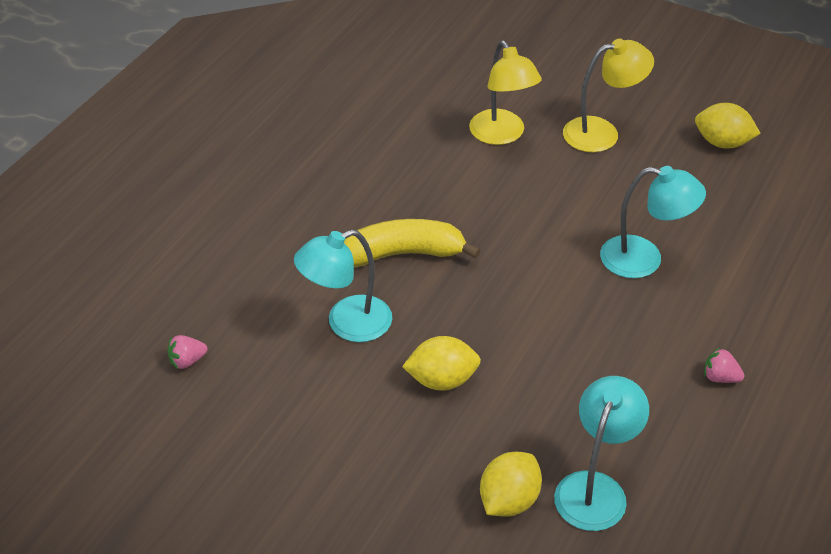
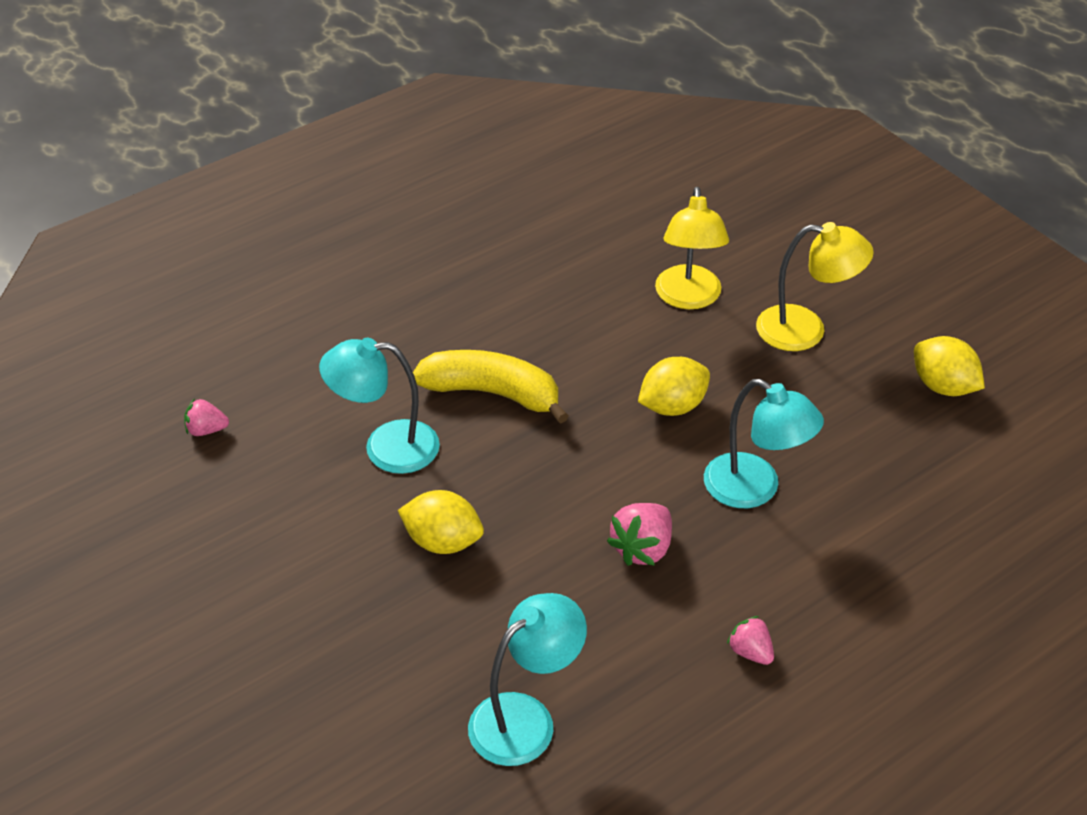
camera: 25 degrees right, 0 degrees up
(509, 500) = (426, 694): yellow lemon -> yellow lemon (672, 406)
(594, 331) = (642, 548): none -> pink strawberry

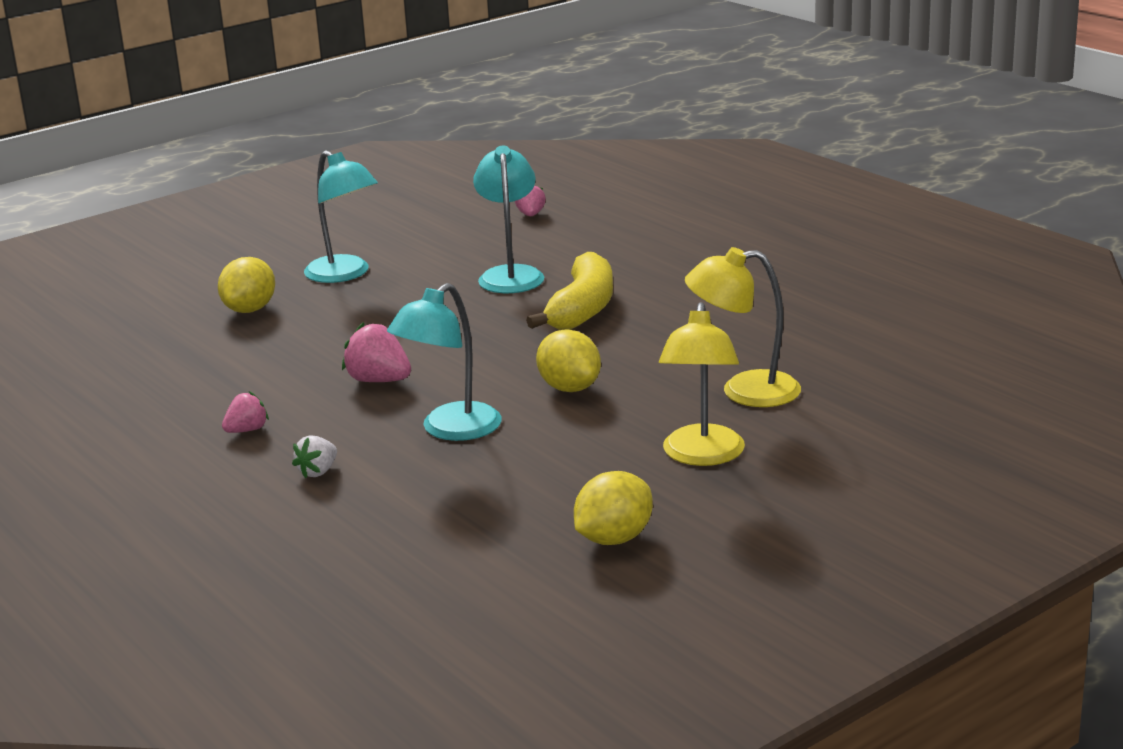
camera: 90 degrees right, 20 degrees down
(442, 541) = (398, 303): yellow lemon -> yellow lemon (250, 309)
(526, 718) = (206, 344): turquoise lamp -> turquoise lamp (345, 274)
(838, 584) = (318, 472): none -> white strawberry

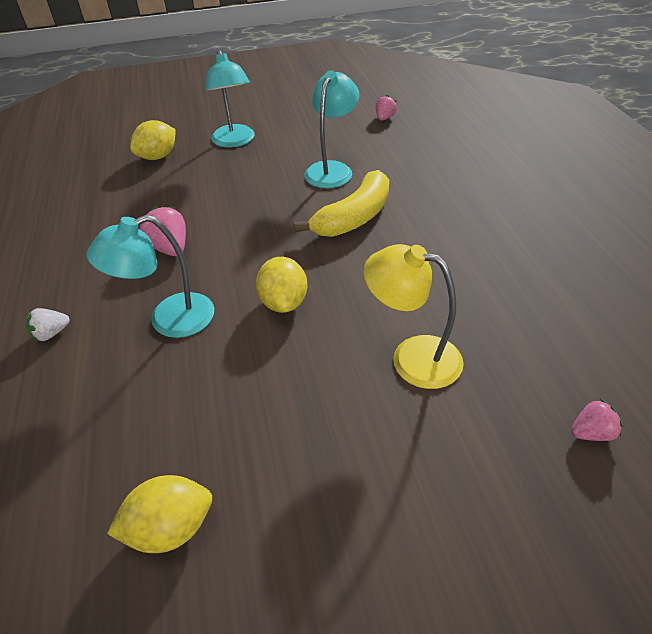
camera: 25 degrees right, 20 degrees up
(247, 430) = (53, 270): pink strawberry -> pink strawberry (591, 433)
(702, 456) = (323, 434): yellow lamp -> none

